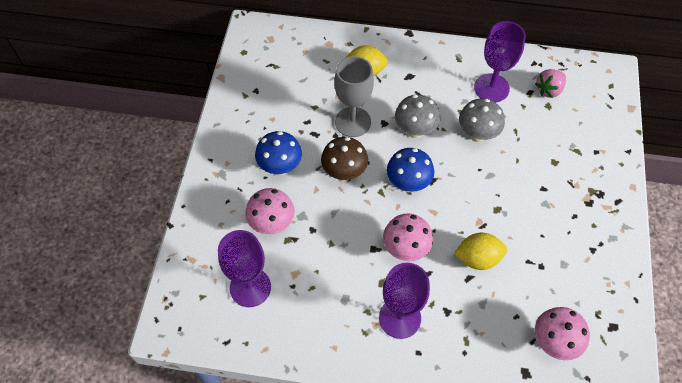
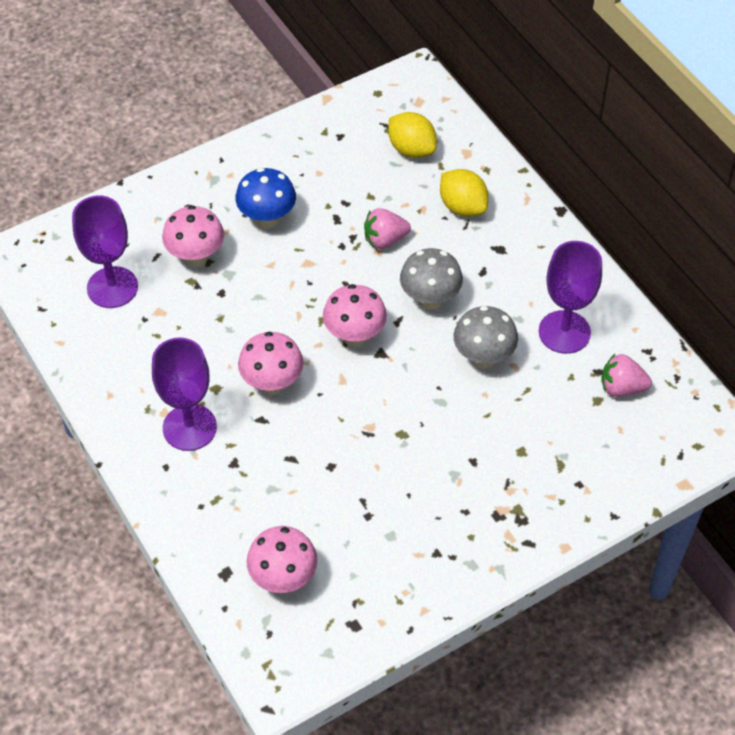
camera: 50 degrees right, 5 degrees down
(344, 173) = (313, 274): brown mushroom -> none
(353, 122) = (385, 240): grey goblet -> pink strawberry
(408, 184) = (355, 336): blue mushroom -> pink mushroom
(478, 258) = (322, 452): yellow lemon -> yellow lemon (411, 149)

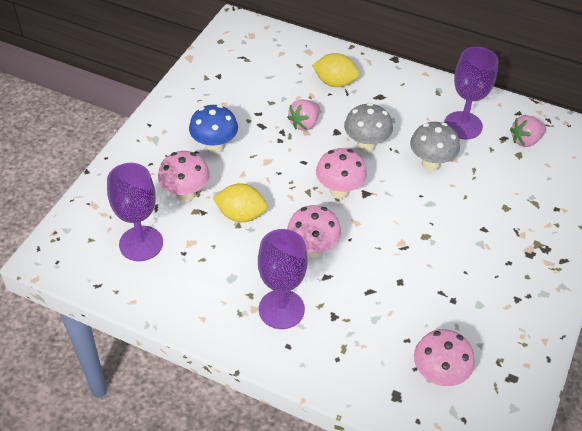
camera: 35 degrees left, 5 degrees down
(411, 149) = (272, 64): yellow lemon -> yellow lemon (241, 215)

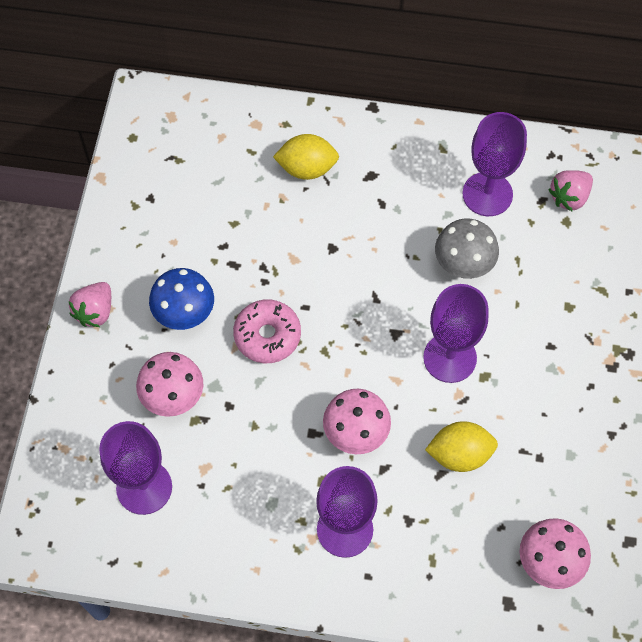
camera: 15 degrees left, 15 degrees up
(241, 215) = (253, 409): yellow lemon -> yellow lemon (459, 454)
(269, 172) = (267, 336): none -> pink donut
(304, 124) = (288, 246): pink strawberry -> pink strawberry (95, 311)
(339, 191) = (363, 339): pink mushroom -> none
(366, 145) = (375, 260): grey mushroom -> none
(402, 218) = (450, 358): none -> purple goblet

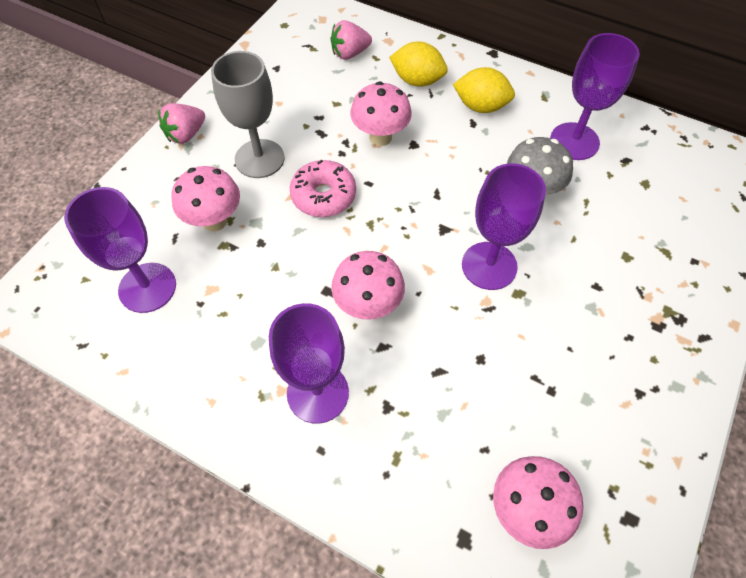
camera: 20 degrees right, 5 degrees down
(185, 315) = (259, 159): blue mushroom -> grey goblet
(296, 250) = (380, 137): none -> pink mushroom
(459, 454) = (466, 359): yellow lemon -> yellow lemon (481, 106)
(569, 197) = (654, 164): pink strawberry -> pink strawberry (350, 53)

